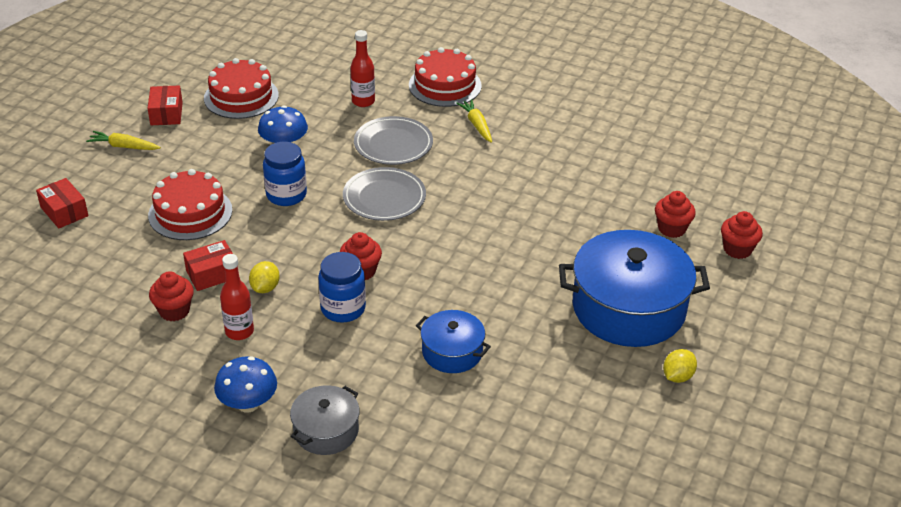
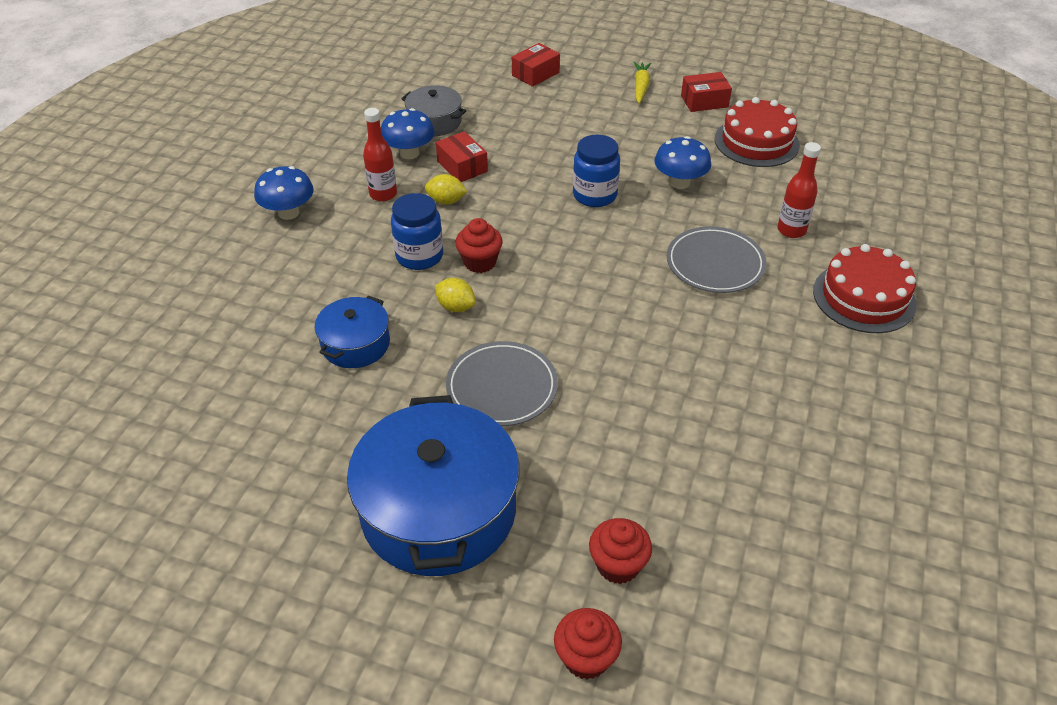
camera: 85 degrees right, 5 degrees up
(174, 311) = (409, 153): red cupcake -> blue mushroom
(190, 213) = (550, 140): red cake -> none
(326, 431) = (249, 265): grey pot -> grey pot (435, 122)
(384, 197) = (610, 266): grey plate -> grey plate (502, 387)
(477, 125) = (787, 335): yellow carrot -> none
(677, 376) = (309, 566): yellow lemon -> yellow lemon (456, 307)

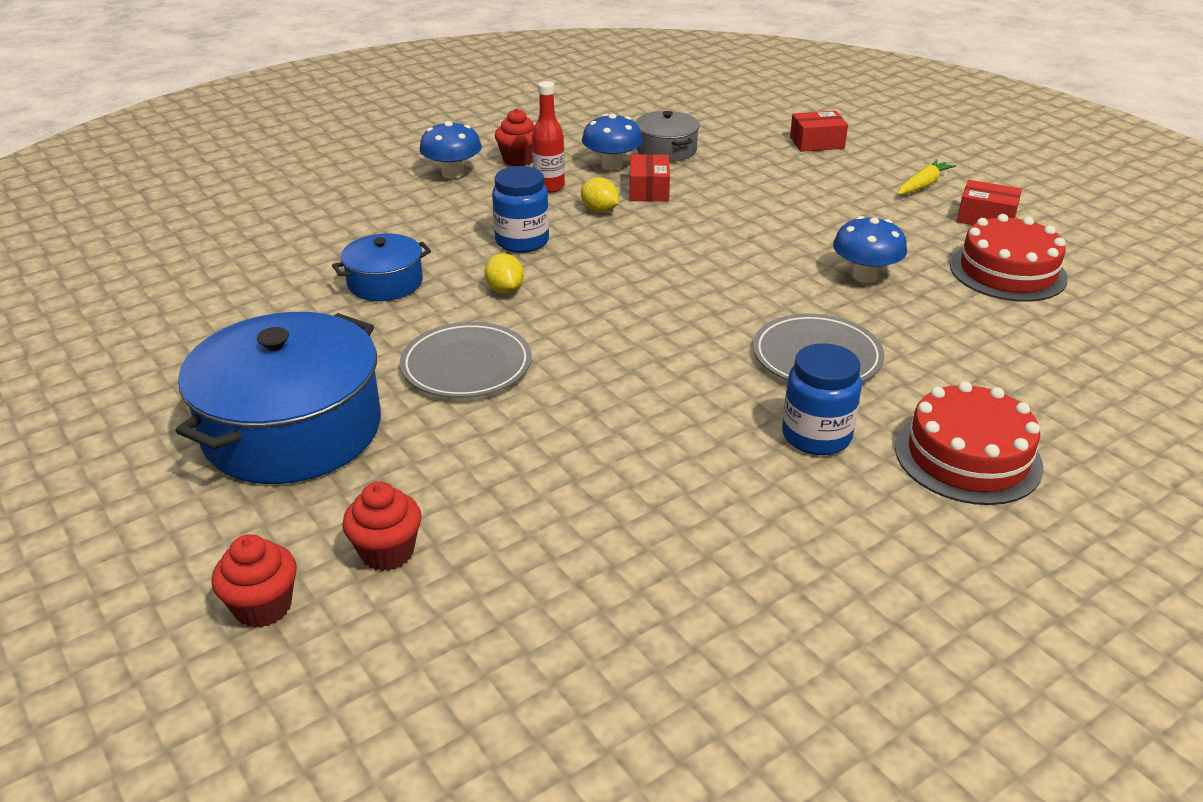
camera: 35 degrees right, 10 degrees down
(480, 262) = (570, 266): red cupcake -> red cupcake (518, 160)
(595, 195) = (755, 255): blue jar -> blue jar (816, 436)
(791, 230) = (950, 362): red bottle -> none

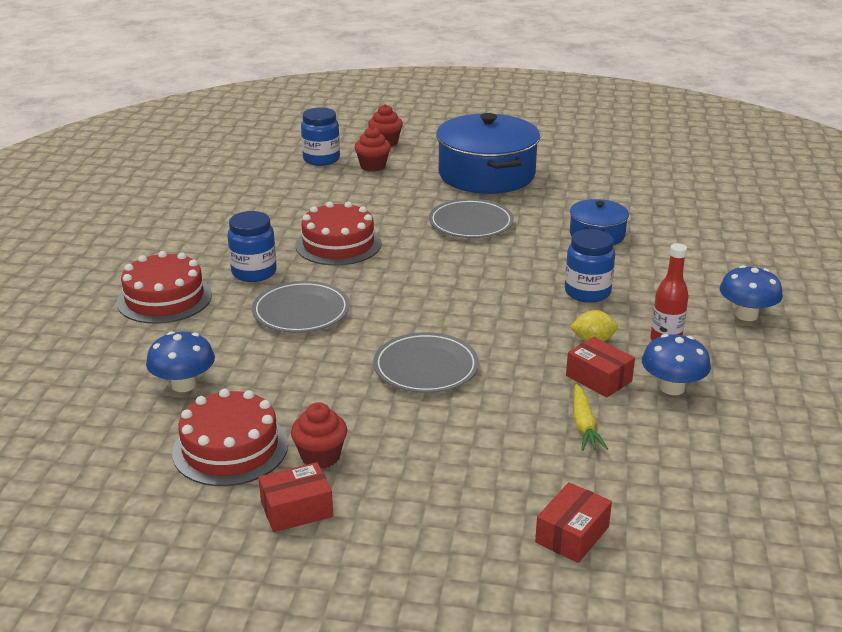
camera: 135 degrees right, 5 degrees down
(427, 633) = (321, 159): none -> blue jar
(505, 290) = (531, 262): yellow lemon -> none
(518, 160) = (740, 352): red cupcake -> red cupcake (320, 456)
(661, 422) = (338, 244): none -> red cake
(666, 150) = (671, 433): grey pot -> none
(767, 253) = (426, 367): none -> grey plate
(865, 276) = (335, 385): blue mushroom -> blue mushroom (184, 385)
(923, 185) = (397, 527): yellow carrot -> yellow carrot (584, 425)

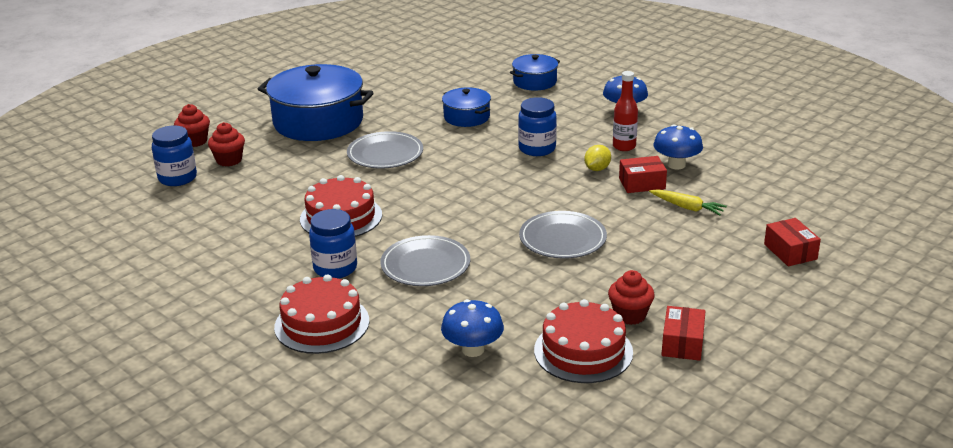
camera: 55 degrees left, 0 degrees up
(728, 242) = (535, 82): none -> blue pot

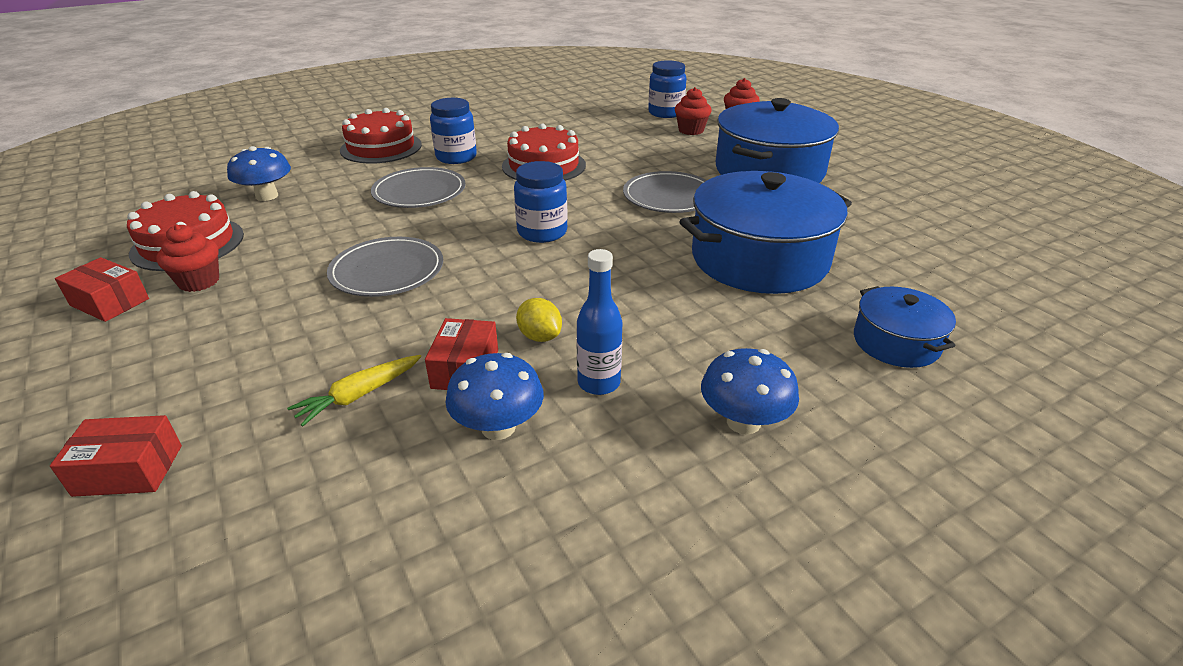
camera: 105 degrees right, 5 degrees up
(467, 117) = (759, 259): blue pot -> blue pot, size x1.94
(537, 149) = (633, 297): blue jar -> blue jar (542, 232)
(624, 146) = (599, 383): red bottle -> blue bottle

